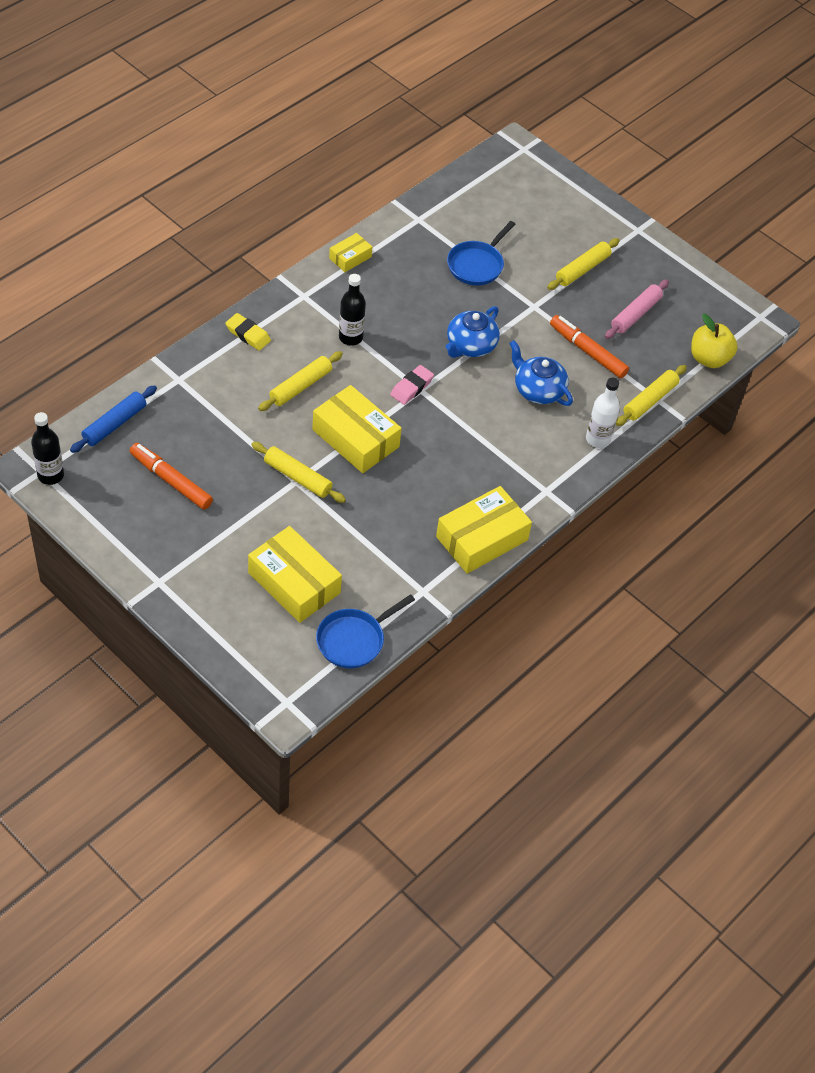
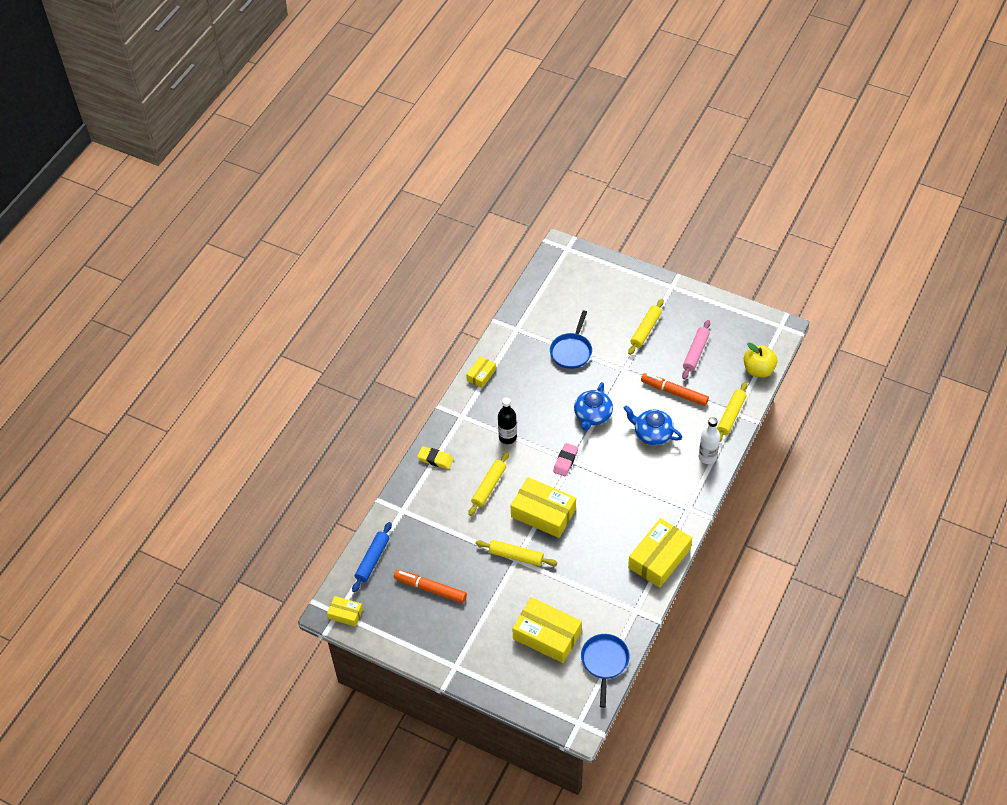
camera: 10 degrees left, 0 degrees up
(50, 475) = (345, 614): black bottle -> yellow box
(354, 640) = (604, 662): blue pan -> blue pan turned 150 degrees clockwise

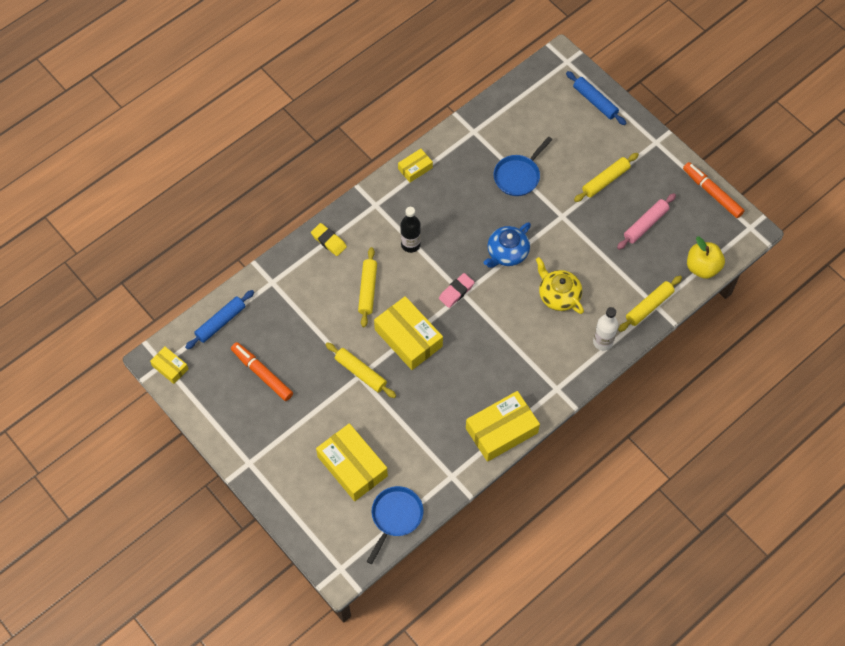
camera: 20 degrees right, 10 degrees up
(489, 487) = (368, 290): yellow rolling pin -> yellow rolling pin turned 45 degrees counterclockwise
(606, 271) = (595, 101): none -> blue rolling pin
(652, 433) = (558, 295): blue teapot -> yellow teapot
(674, 392) = (602, 259): orange marker -> orange marker (712, 193)

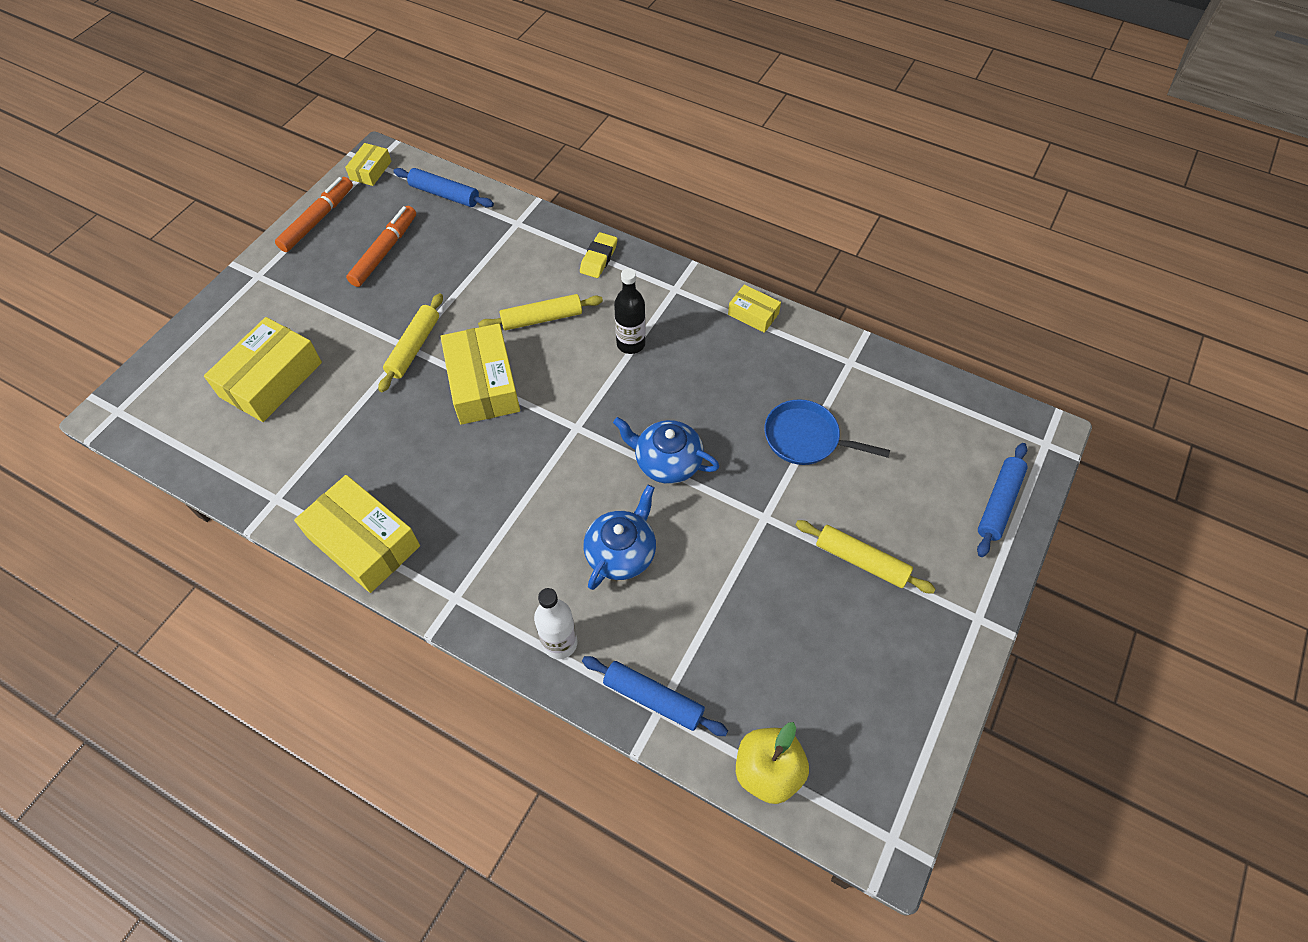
camera: 70 degrees right, 5 degrees down
(395, 517) = (201, 450): blue pan -> none
(408, 338) = (483, 384): yellow box -> yellow box turned 45 degrees counterclockwise
(456, 292) = (576, 418): pink eraser -> none
(558, 295) = (621, 552): yellow teapot -> blue teapot
(645, 224) = (809, 647): pink rolling pin -> none
(649, 306) = (653, 699): yellow rolling pin -> blue rolling pin
(712, 193) = (929, 745): orange marker -> orange marker (318, 220)

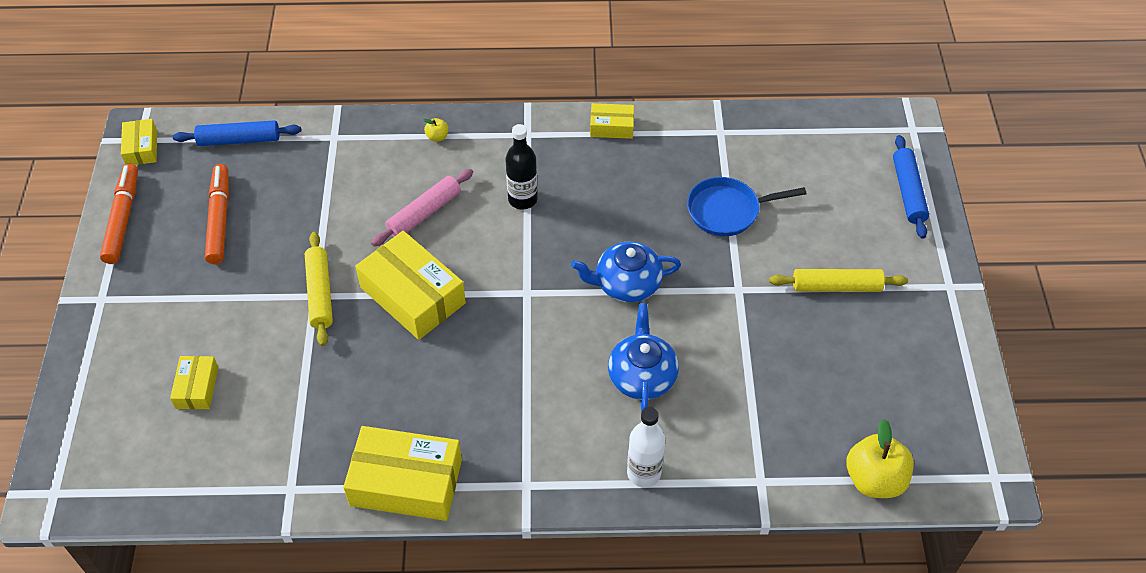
camera: 30 degrees left, 5 degrees down
(271, 379) = (197, 387): yellow box -> yellow box, size x0.52
(542, 319) = (424, 213): yellow rolling pin -> pink rolling pin
(598, 258) = (437, 137): yellow eraser -> yellow apple
(653, 699) = (750, 475): blue rolling pin -> none

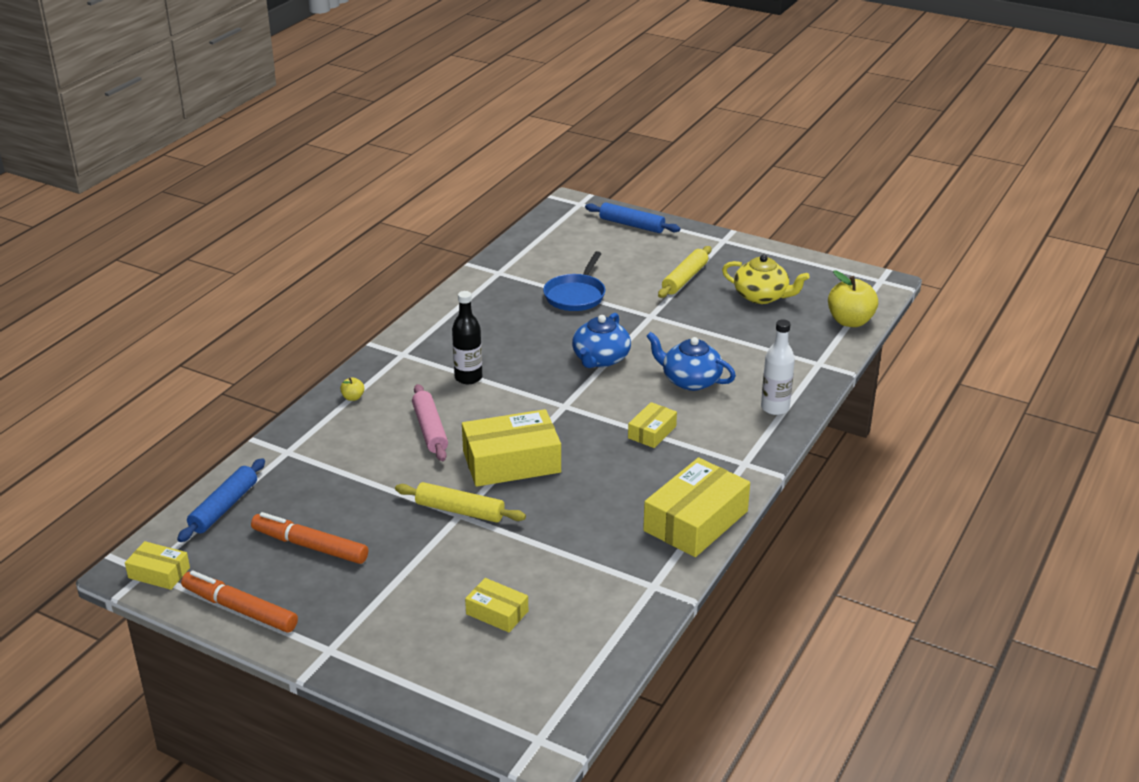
camera: 60 degrees left, 20 degrees down
(611, 127) = (440, 314): yellow box -> yellow box (652, 432)
(858, 372) = (761, 296): none -> yellow teapot

